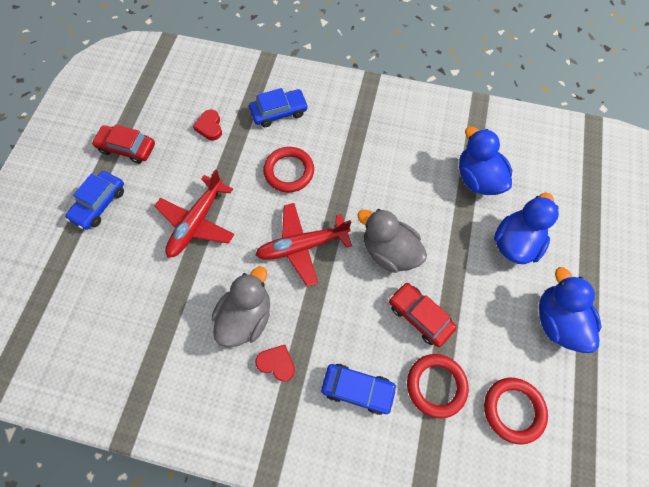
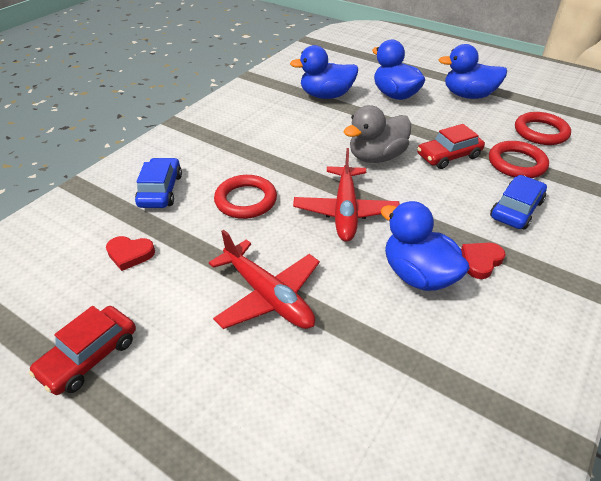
camera: 70 degrees left, 25 degrees down
(99, 204) = (167, 415): blue car -> none
(246, 316) = (418, 275): grey duck -> blue duck

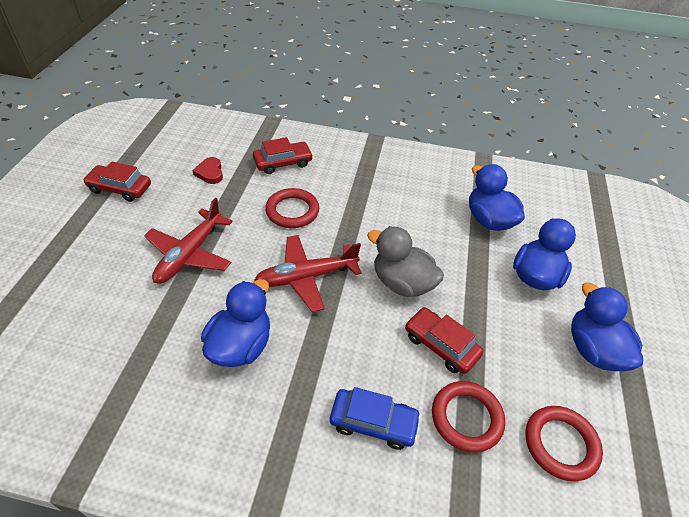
camera: 65 degrees right, 5 degrees up
(160, 190) = (283, 163): blue car -> red car
(480, 261) = (275, 395): red heart -> none

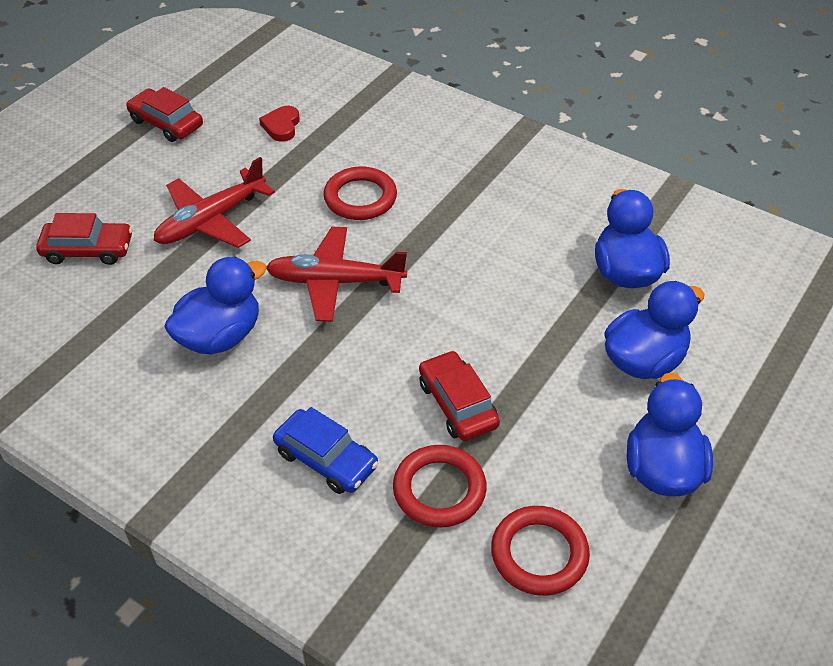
camera: 25 degrees right, 0 degrees up
(283, 163) = (381, 132): red car -> red car (88, 250)
(402, 283) = (452, 320): grey duck -> none

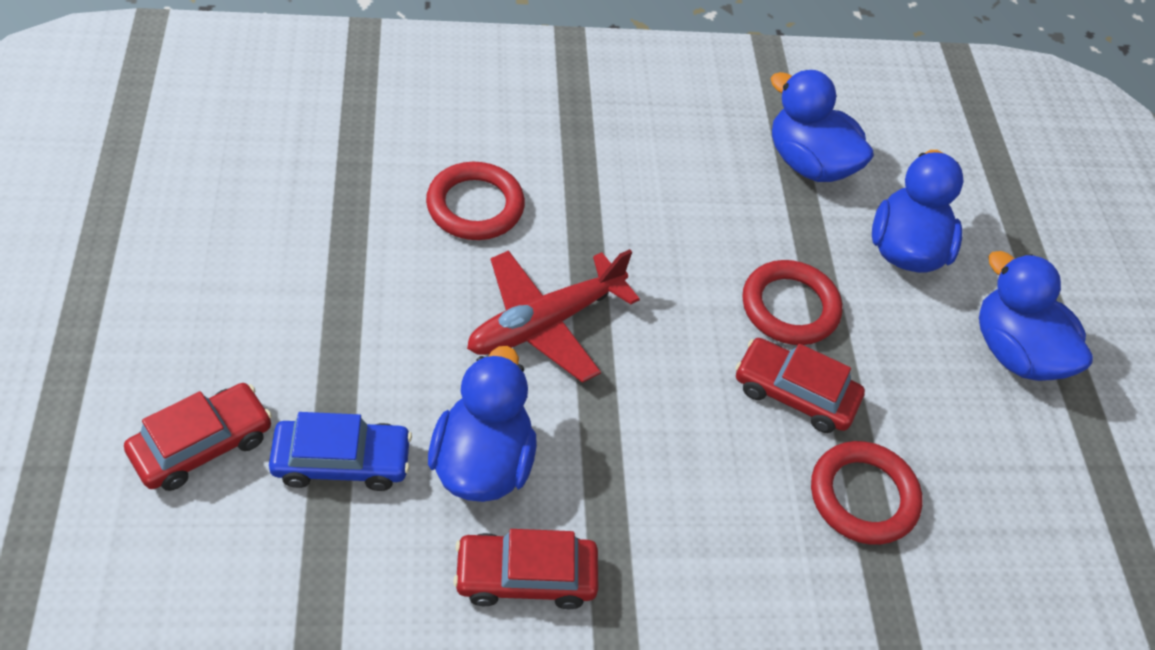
camera: 45 degrees left, 5 degrees up
(166, 123) = (134, 218): red car -> red car (526, 576)
(211, 220) = (326, 322): red plane -> none
(281, 126) = (293, 156): red heart -> none
(326, 459) = (732, 535): blue car -> blue car (342, 461)
(539, 554) = (1000, 503): red ring -> red ring (790, 307)

